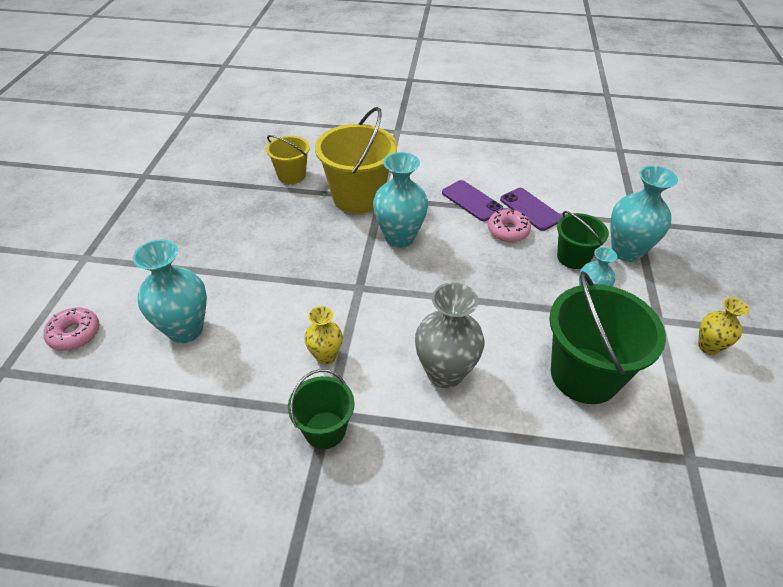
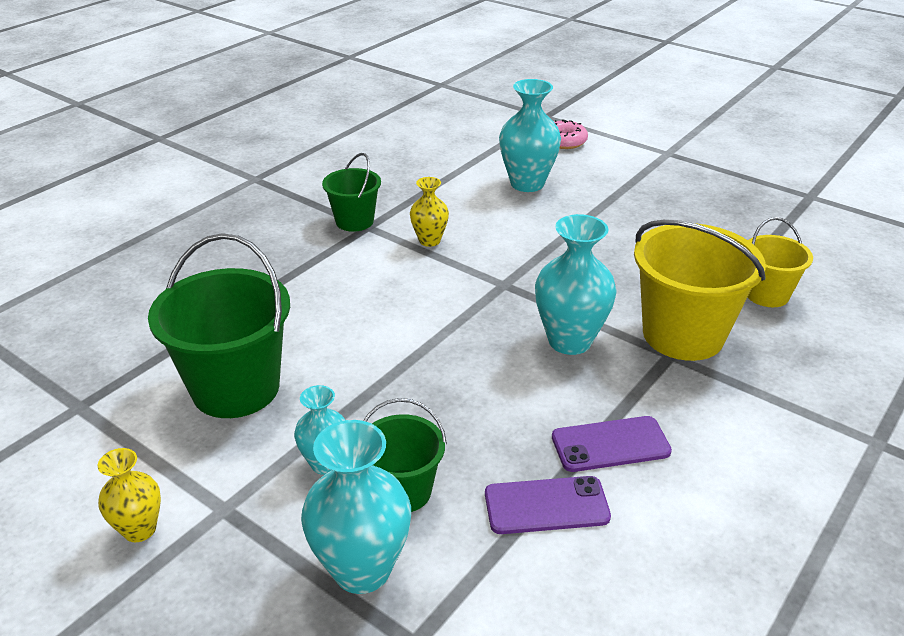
camera: 120 degrees right, 10 degrees down
(445, 373) = (341, 298): grey vase -> none
(508, 231) = (512, 450): pink donut -> none

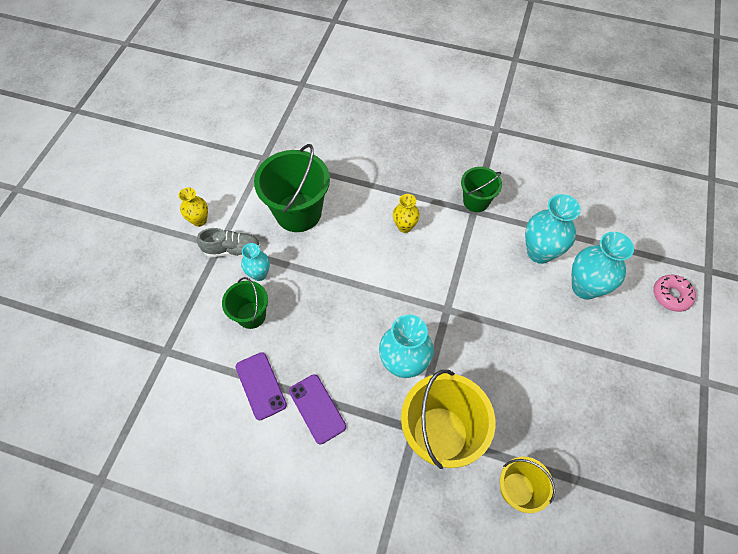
camera: 70 degrees right, 25 degrees up
(247, 491) = (232, 250): none -> grey shoe
(362, 569) = (199, 315): turquoise vase -> turquoise vase (539, 252)
(429, 240) = (475, 251): yellow vase -> yellow vase (405, 226)

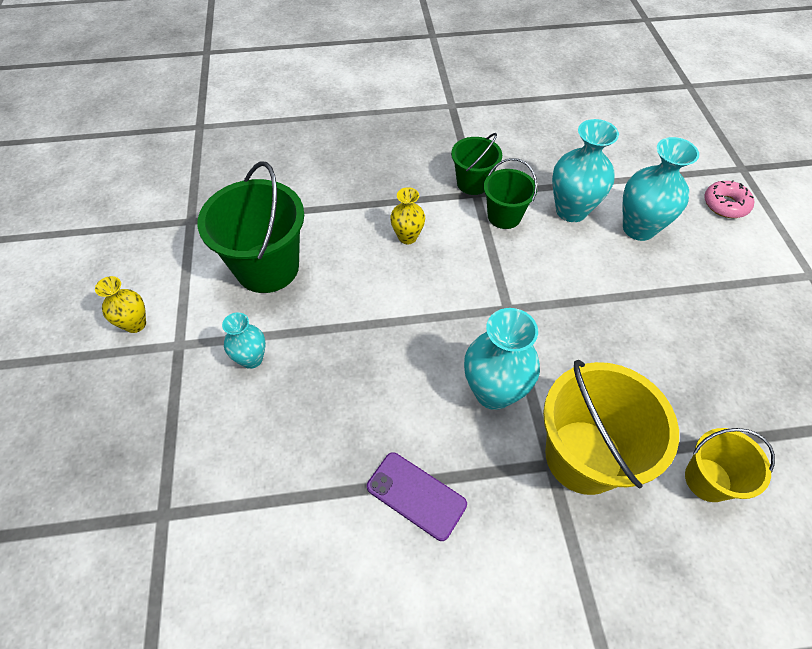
camera: 25 degrees left, 5 degrees down
(232, 250) = (199, 343): grey shoe -> none
(251, 315) = (266, 414): green bucket -> green bucket (504, 216)
(261, 385) = (325, 500): purple phone -> none

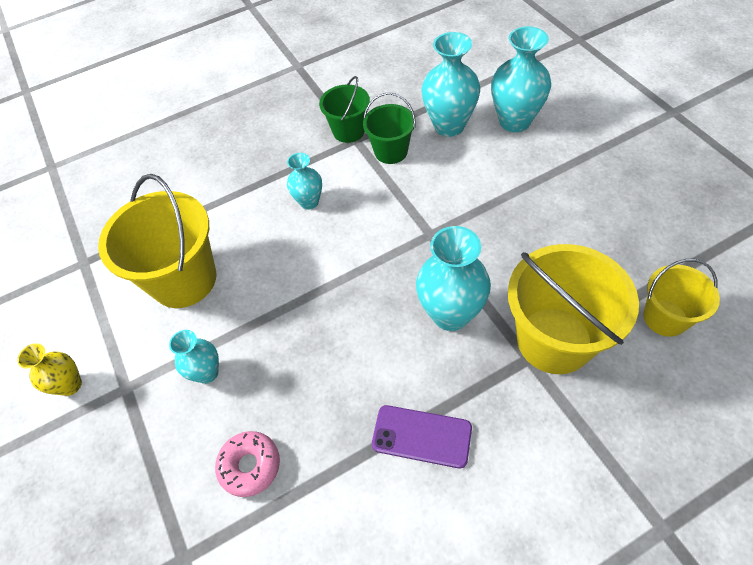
camera: 15 degrees left, 0 degrees up
(267, 267) = (184, 279): green bucket -> yellow bucket
(407, 237) = (309, 202): yellow vase -> turquoise vase
(725, 204) = (578, 75): pink donut -> pink donut (250, 466)

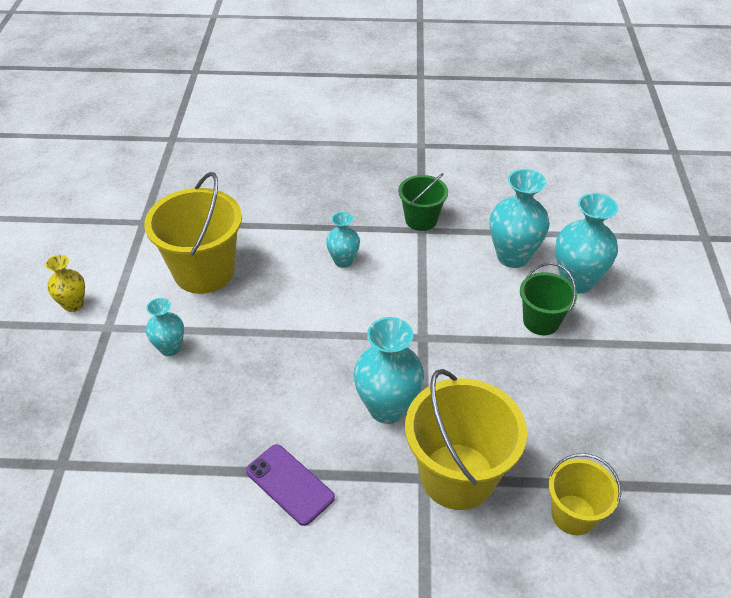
camera: 25 degrees right, 10 degrees down
(250, 466) = (150, 430): pink donut -> none
(391, 151) = (443, 254): green bucket -> green bucket (541, 321)

